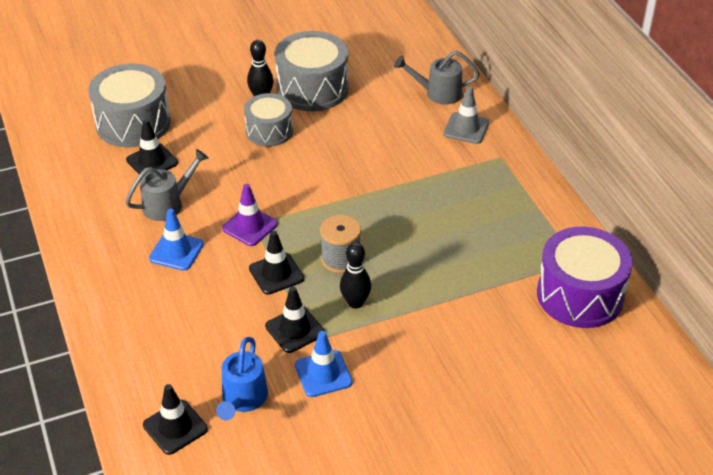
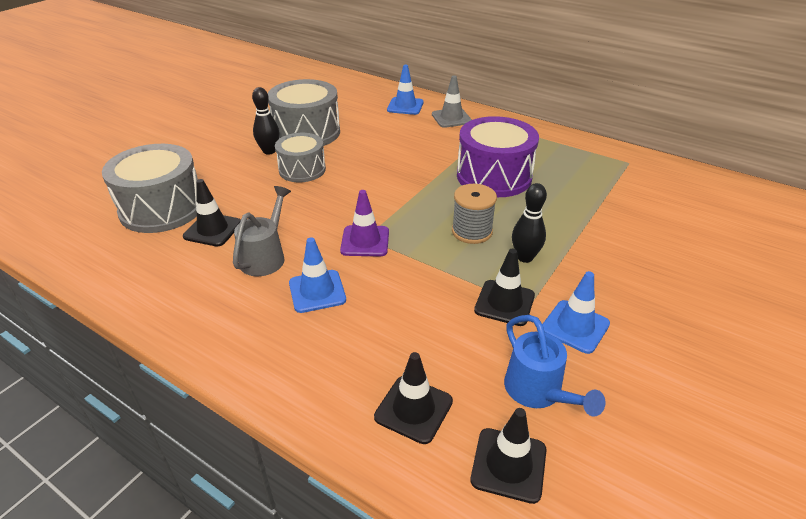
camera: 35 degrees left, 5 degrees down
(276, 274) = (432, 266): black traffic cone -> black traffic cone (413, 409)
(437, 93) = (405, 106): grey watering can -> blue traffic cone
(580, 295) = (661, 181): purple drum -> purple drum (494, 176)

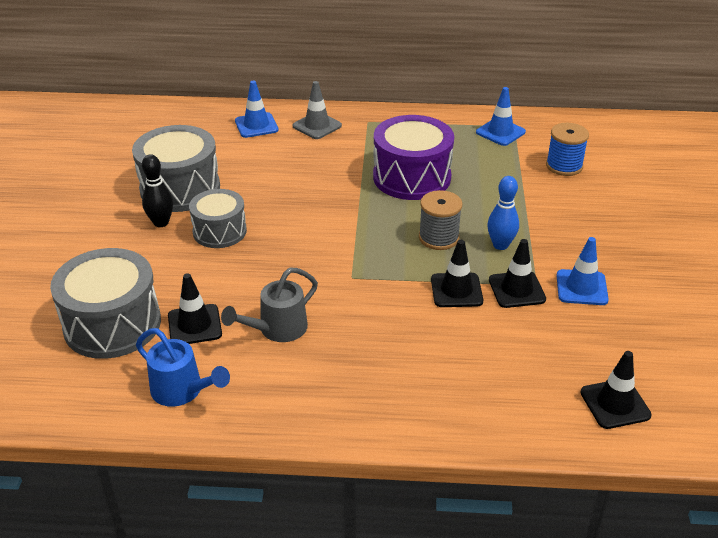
camera: 30 degrees left, 0 degrees up
(266, 256) = (277, 329): grey watering can -> grey watering can turned 120 degrees counterclockwise
(317, 291) = (357, 341): blue traffic cone -> blue traffic cone (500, 132)
(365, 241) = (354, 281): purple traffic cone -> none
(413, 409) = (521, 398): black traffic cone -> black traffic cone (456, 290)
(525, 257) = (500, 245): black bowling pin -> blue bowling pin
(538, 392) = (595, 347): blue watering can -> blue watering can (182, 391)
(652, 209) = (564, 166): none -> blue spool

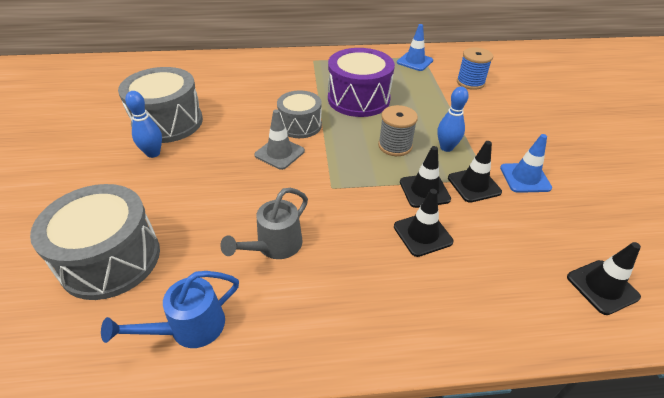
camera: 10 degrees left, 5 degrees up
(161, 223) = (153, 153): black bowling pin -> blue bowling pin
(182, 391) = (189, 328): blue watering can -> blue watering can turned 120 degrees clockwise
(194, 325) = (194, 250): black traffic cone -> black traffic cone (422, 234)
(219, 231) = (207, 156): grey drum -> grey drum (300, 125)
(256, 125) = (226, 68): blue traffic cone -> none
(317, 126) = (274, 66): grey traffic cone -> grey traffic cone (279, 153)

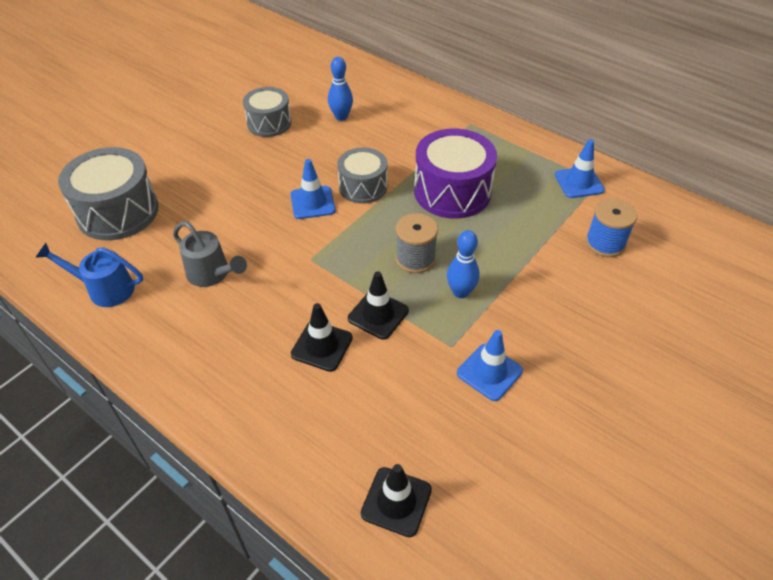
camera: 45 degrees right, 5 degrees up
(153, 153) = (228, 146): blue bowling pin -> blue bowling pin (341, 117)
(168, 122) = (269, 123): grey drum -> grey drum, size x0.63
(274, 246) = (212, 274): grey watering can -> grey watering can turned 135 degrees counterclockwise
(279, 153) = (312, 203): grey traffic cone -> blue traffic cone
(474, 185) = (429, 342): black traffic cone -> none

